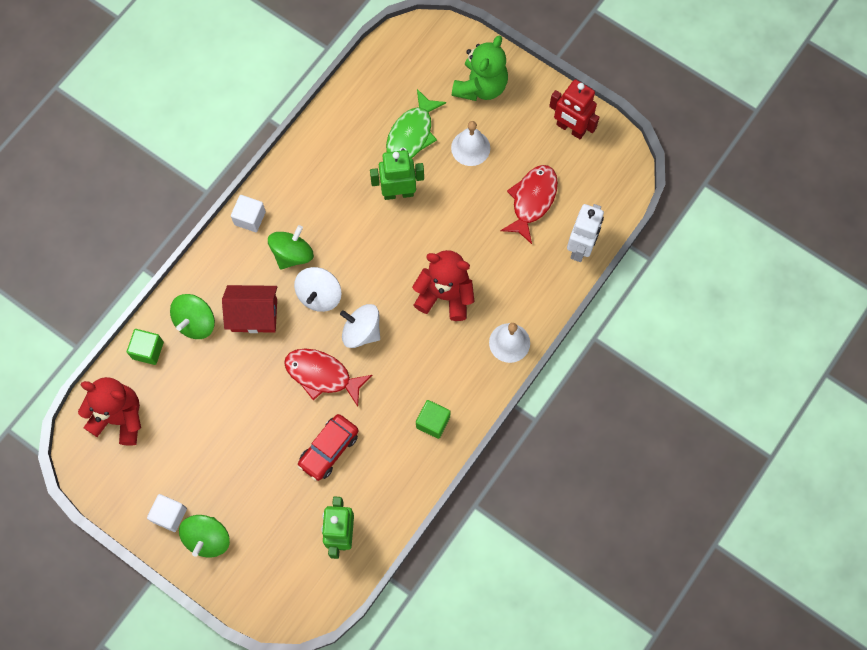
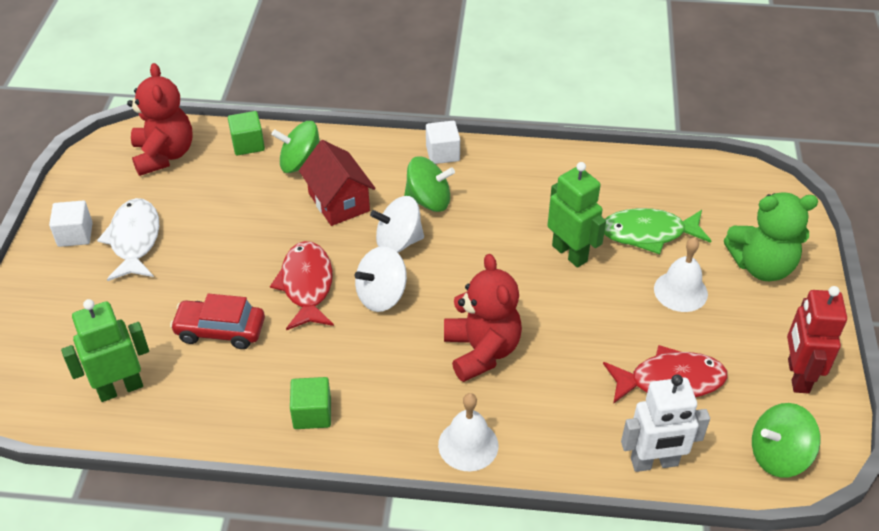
camera: 60 degrees right, 25 degrees down
(202, 474) = (134, 240): none -> white fish
(207, 538) = (61, 275): green spinning top -> green spinning top (778, 455)
(361, 331) = (381, 295): white spinning top -> white spinning top turned 120 degrees counterclockwise

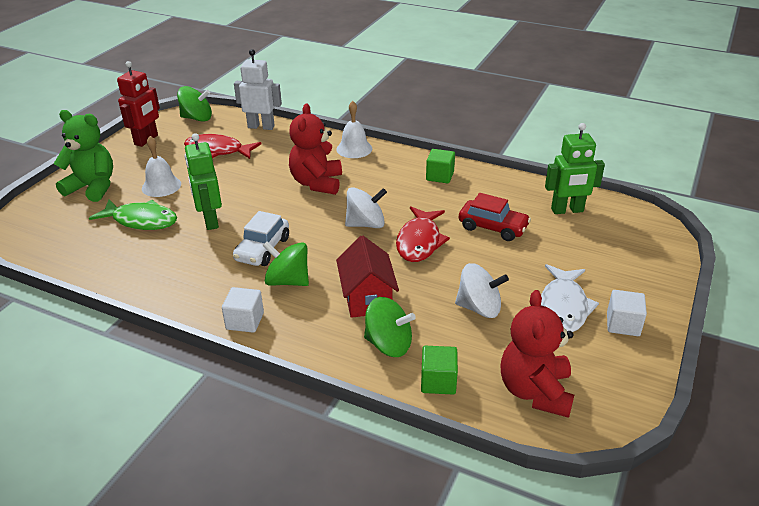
camera: 160 degrees left, 10 degrees down
(398, 242) = (333, 255): white spinning top -> white spinning top (479, 308)
(480, 231) = (262, 249): none -> white car

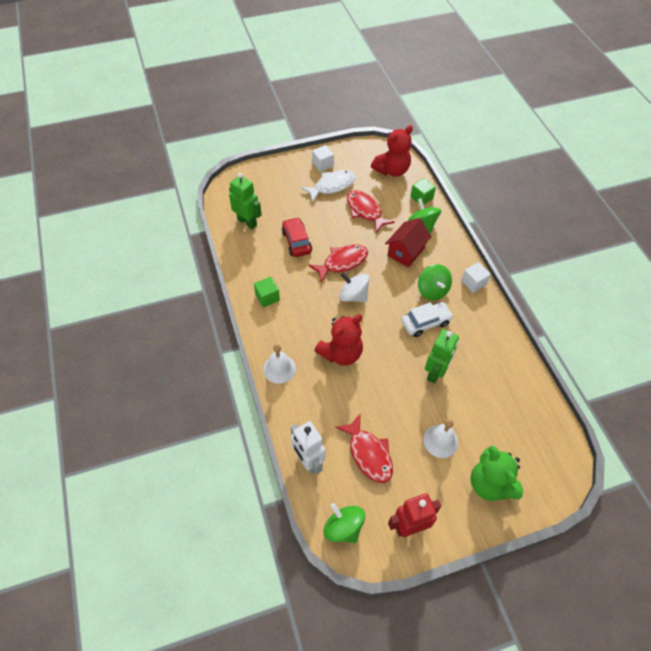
camera: 135 degrees left, 20 degrees up
(141, 220) = (477, 409): green fish -> none
(479, 308) = (365, 211): white spinning top -> red fish

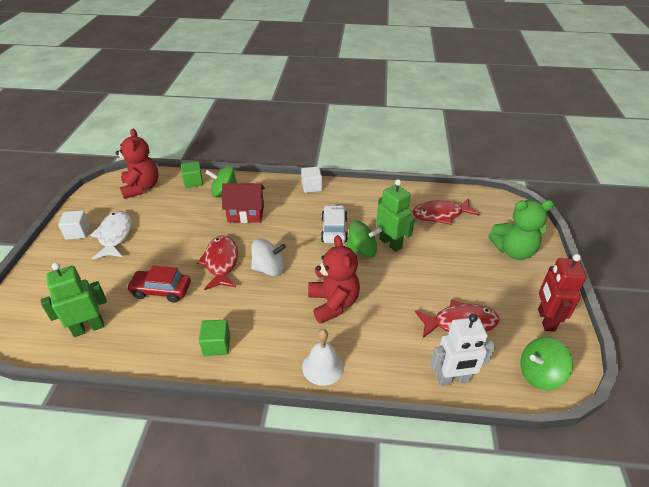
camera: 65 degrees left, 15 degrees down
(353, 296) = (269, 269): white spinning top -> white spinning top turned 150 degrees counterclockwise
(365, 211) = (172, 223): red fish -> red fish (440, 215)
(406, 252) = (246, 214): red house -> red house turned 60 degrees counterclockwise
(432, 290) = (302, 213): green spinning top -> green spinning top (362, 250)
(440, 441) = (463, 266): white bell -> none

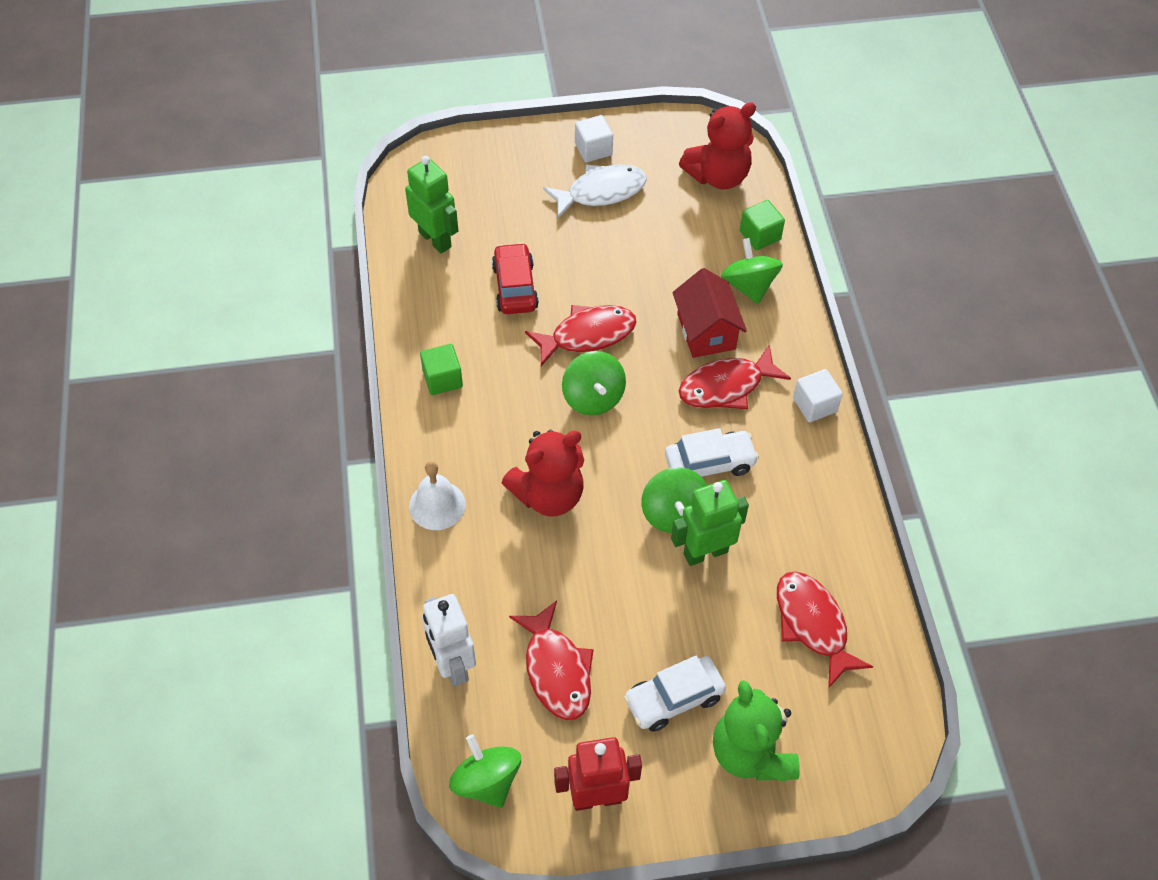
camera: 75 degrees right, 15 degrees up
(269, 269) = (593, 397): white spinning top -> green spinning top
(286, 214) = (726, 386): none -> red fish
(390, 243) = (705, 552): green robot -> green robot turned 150 degrees counterclockwise
(481, 274) = (674, 698): none -> white car

